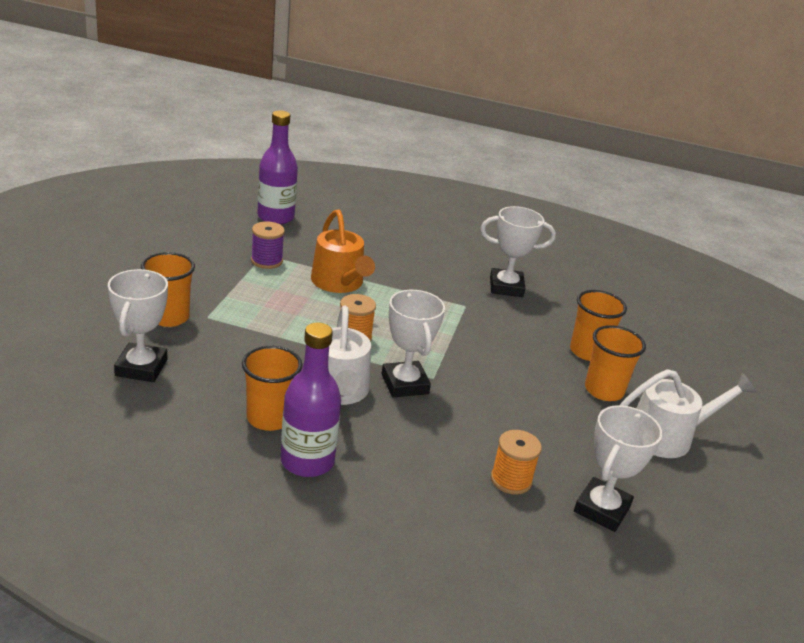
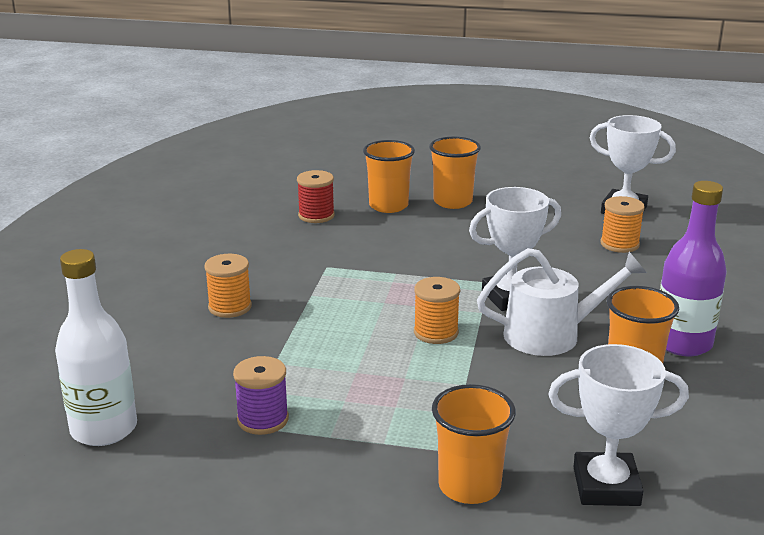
camera: 90 degrees left, 5 degrees down
(275, 217) = (104, 429): purple bottle -> white bottle
(339, 283) = (306, 352): orange watering can -> none
(406, 262) = (230, 307): none -> orange spool
(506, 287) = (271, 243): white trophy -> none
(561, 312) = (316, 215): none -> red spool
(667, 436) = (504, 181): white watering can -> none

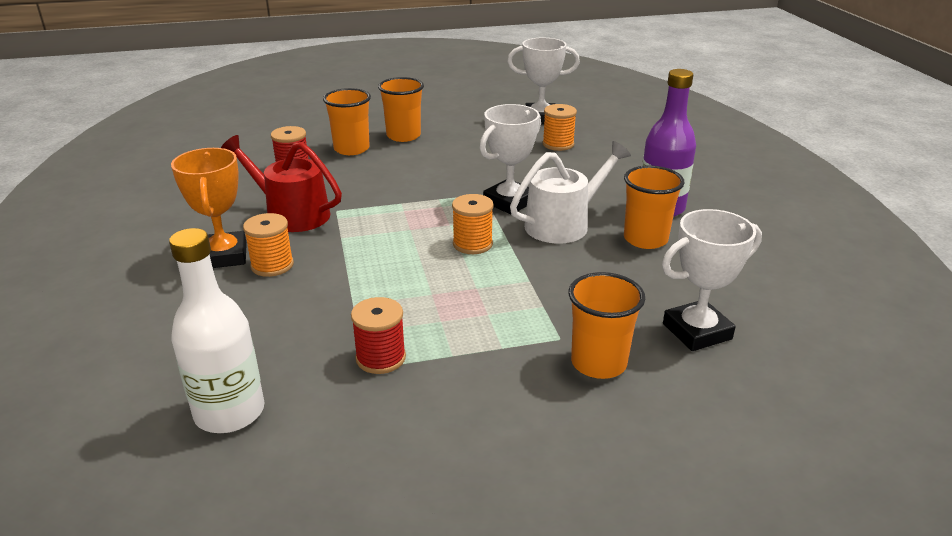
camera: 25 degrees left, 5 degrees up
(194, 288) = (224, 256): none -> orange trophy
(263, 419) = (381, 358): purple spool -> red spool
(282, 261) = (292, 214): none -> red watering can

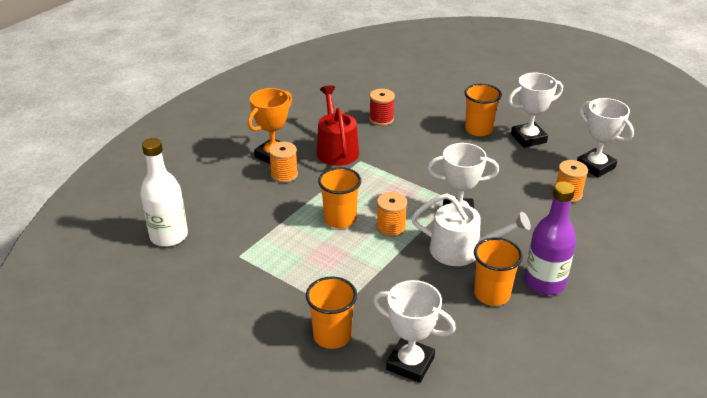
camera: 50 degrees right, 5 degrees up
(351, 149) = (433, 122): orange cup -> orange cup (340, 219)
(381, 358) = (252, 256): red spool -> none
(456, 123) = (528, 138): none -> white trophy

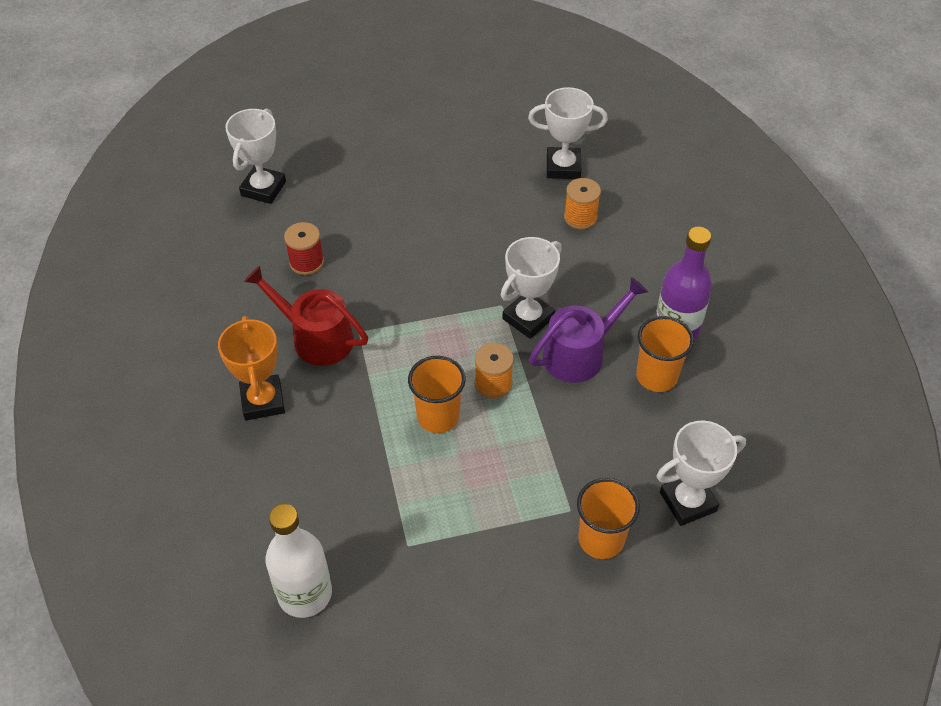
camera: 50 degrees left, 15 degrees up
(284, 175) = (310, 414): orange spool -> none
(461, 250) = (579, 354): white watering can -> purple watering can
(478, 130) = (416, 201): orange cup -> none
(528, 138) = (471, 177): white trophy -> white trophy (263, 189)

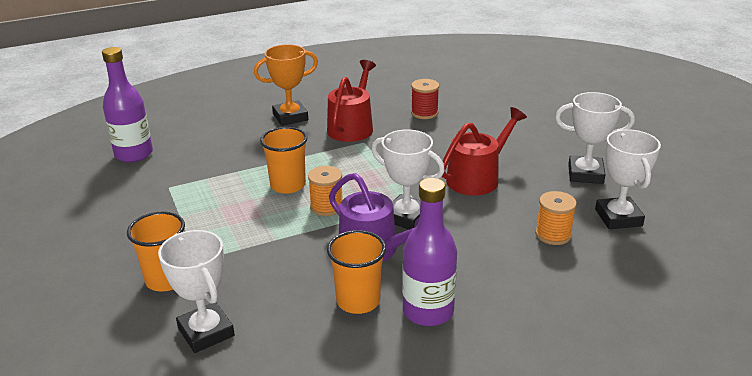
camera: 80 degrees right, 20 degrees down
(263, 189) = (489, 87): white trophy -> white trophy (585, 174)
(305, 594) = (134, 154): white bottle -> purple bottle
(469, 247) = (477, 178): none -> red watering can

